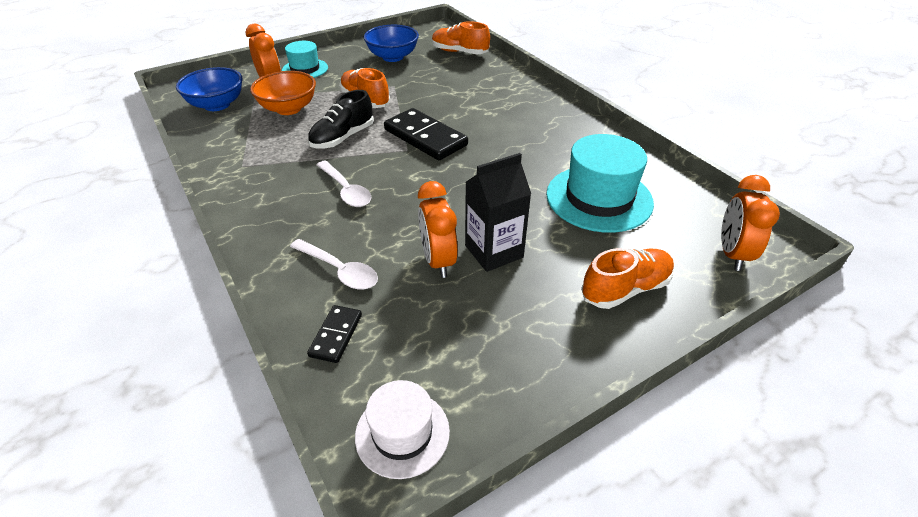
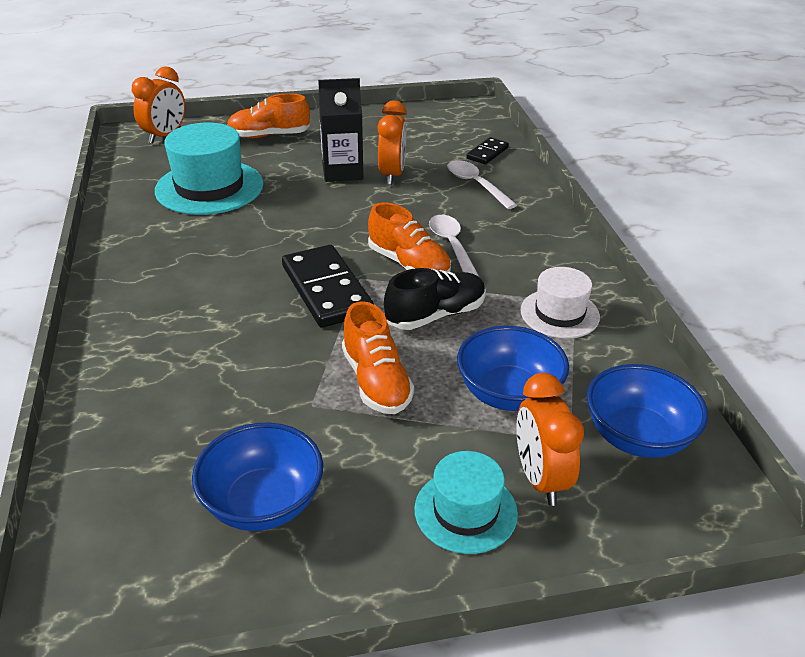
camera: 160 degrees left, 5 degrees down
(288, 109) = (508, 393): orange bowl -> blue bowl
(402, 433) = (459, 114): white hat -> white hat (559, 313)
(459, 52) = (115, 479): orange shoe -> orange shoe (408, 264)

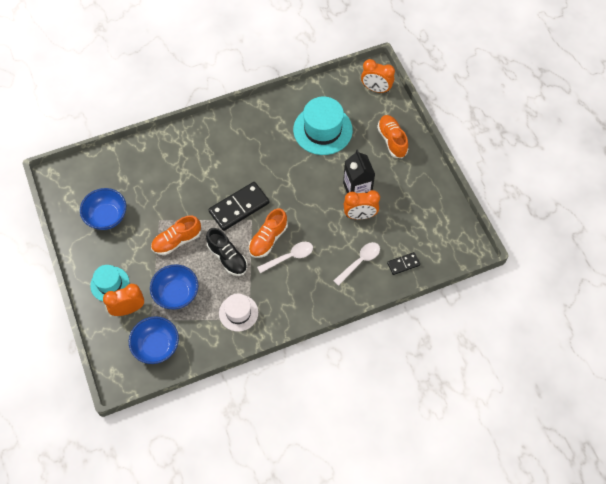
camera: 80 degrees right, 25 degrees up
(487, 153) = (403, 264): black domino -> black domino turned 45 degrees counterclockwise

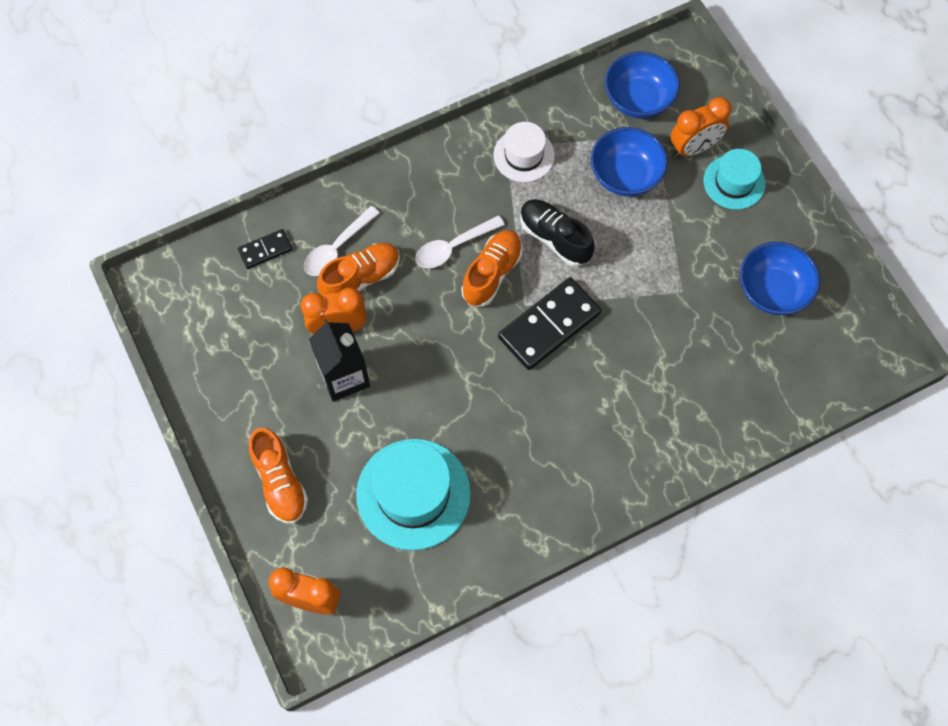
camera: 175 degrees right, 5 degrees up
(177, 241) = (643, 259): orange shoe -> orange shoe (360, 278)

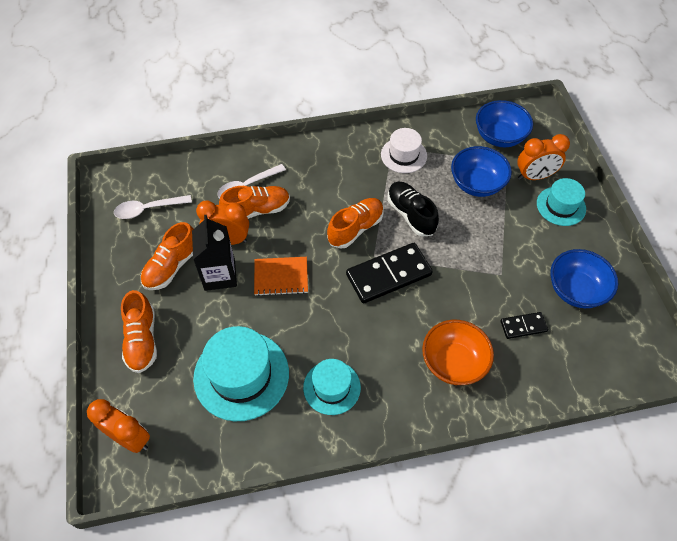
camera: 15 degrees right, 10 degrees down
(265, 250) = (195, 177): black domino -> black domino (523, 326)
(280, 380) = (172, 266): none -> orange shoe
(420, 360) = (281, 277): none -> orange notebook
(453, 247) = (332, 204): white spoon -> white spoon (148, 209)
(522, 481) = (332, 387): none -> turquoise hat
(652, 416) = (453, 362): none -> orange bowl

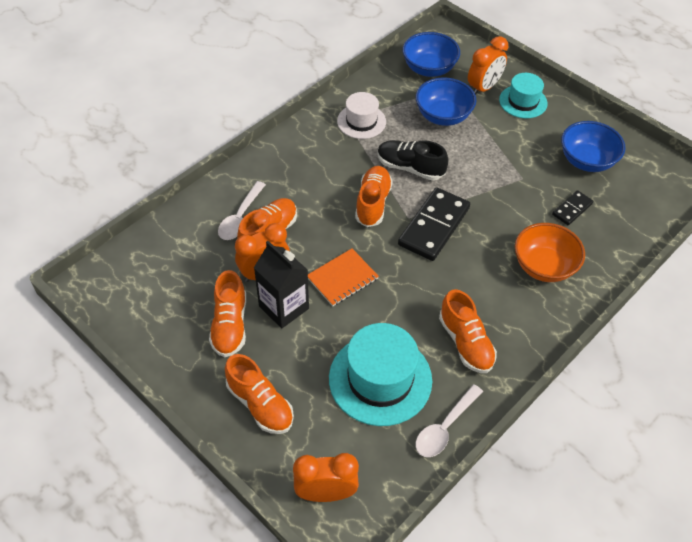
camera: 35 degrees left, 5 degrees down
(148, 209) = (158, 287): white spoon -> white spoon (445, 427)
(332, 387) = (465, 342): turquoise hat -> orange shoe

